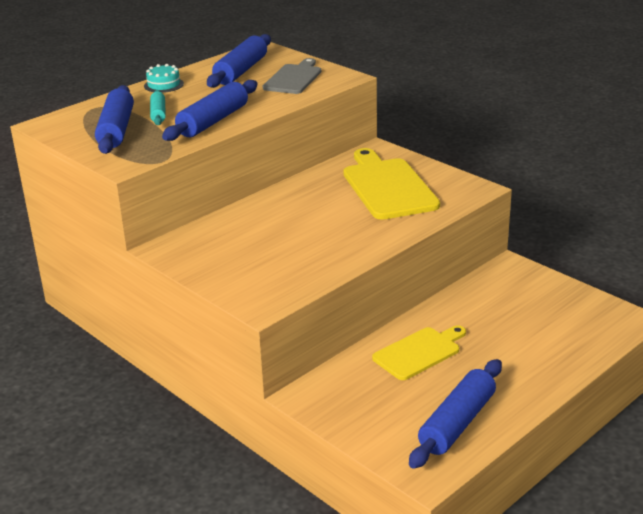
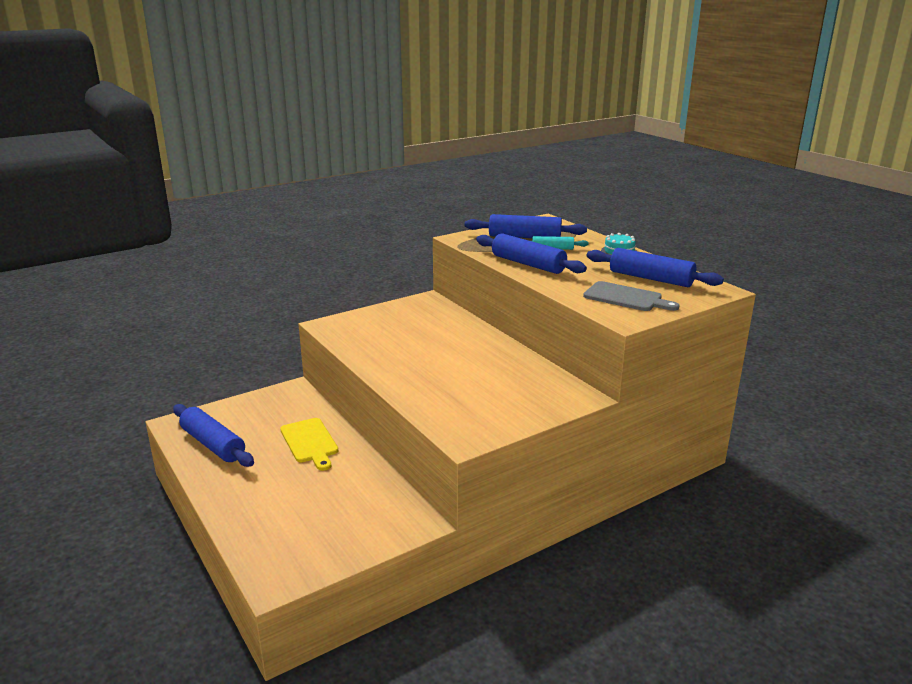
camera: 100 degrees right, 5 degrees down
(387, 187) = (491, 392): yellow cutting board -> none

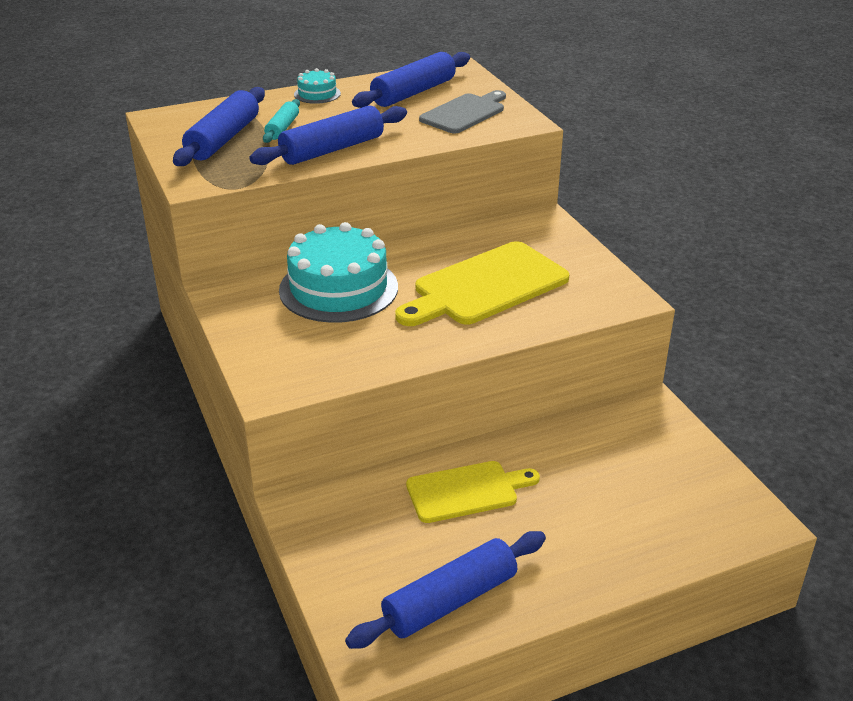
camera: 80 degrees left, 10 degrees up
(441, 330) = (338, 288): none -> turquoise cake
(462, 378) = (485, 286): none -> yellow cutting board

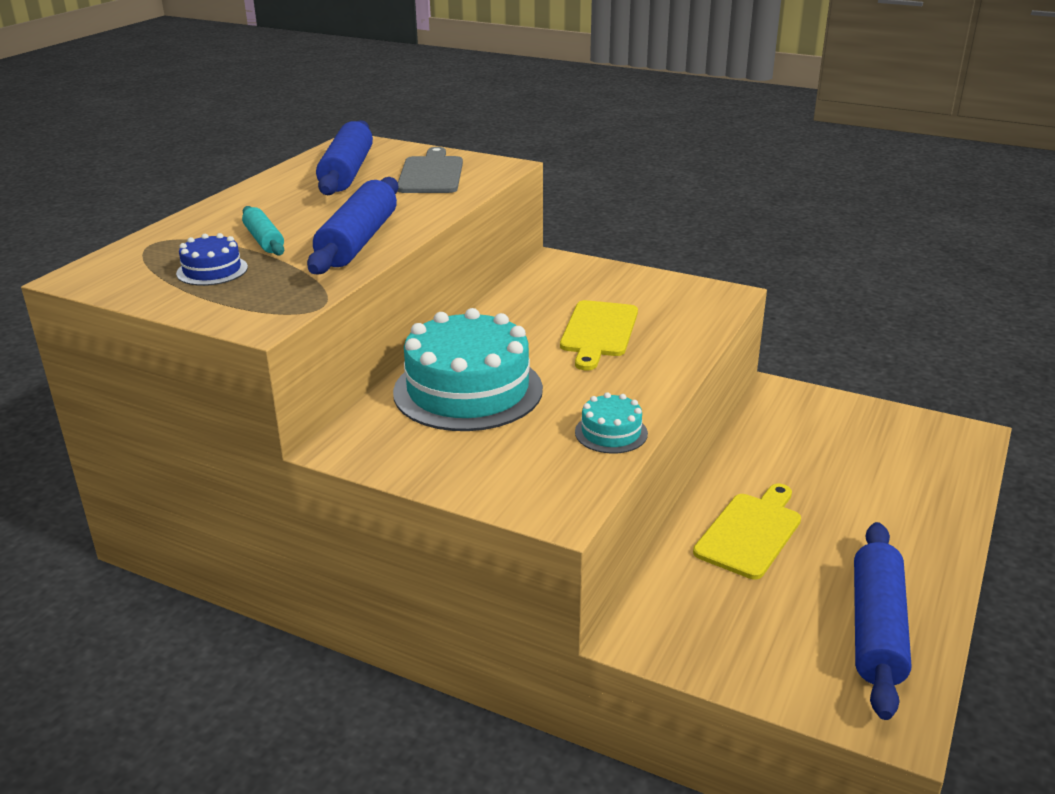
camera: 40 degrees left, 5 degrees down
(223, 139) = (212, 270): blue rolling pin -> blue cake
(317, 94) = (243, 201): turquoise cake -> turquoise cake (611, 433)
(485, 286) = (599, 332): yellow cutting board -> yellow cutting board, size x0.64

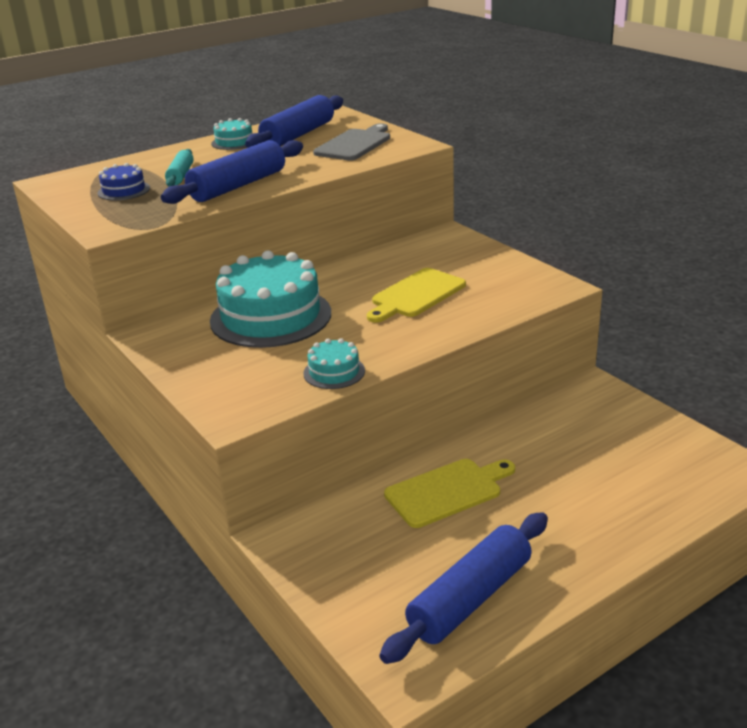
camera: 30 degrees right, 0 degrees up
(277, 191) = (234, 142): none -> turquoise cake

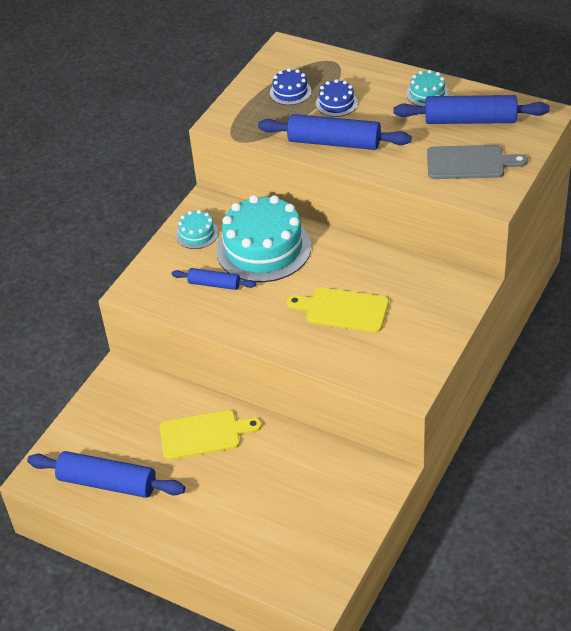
camera: 65 degrees right, 15 degrees up
(180, 175) = (336, 103): turquoise rolling pin -> blue cake
(290, 357) = (214, 284): none -> blue rolling pin
(334, 372) = (207, 313): turquoise cake -> turquoise cake (197, 234)
(447, 491) = (204, 434): yellow cutting board -> yellow cutting board turned 45 degrees counterclockwise

